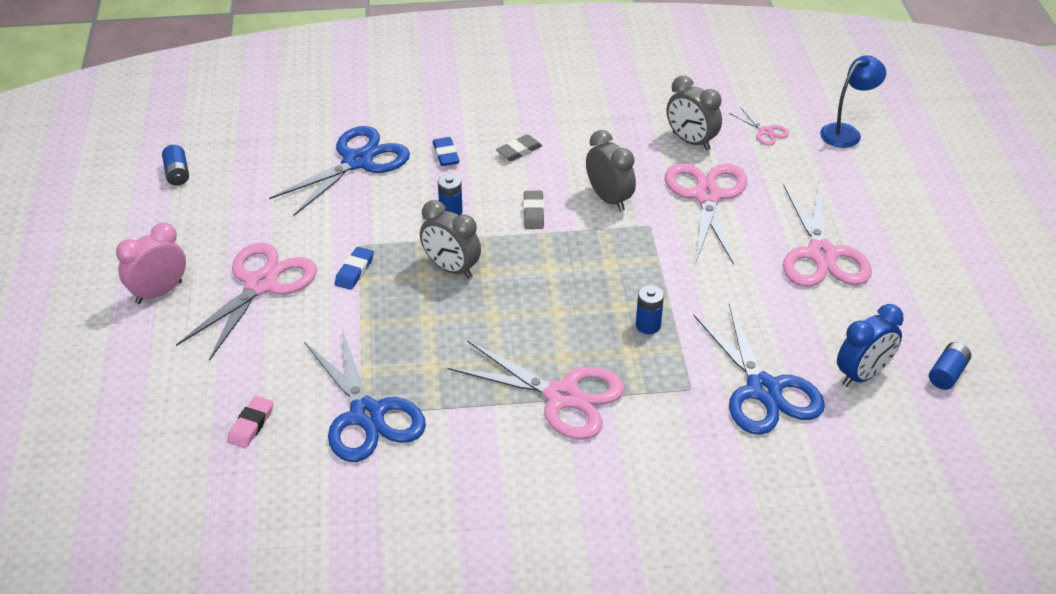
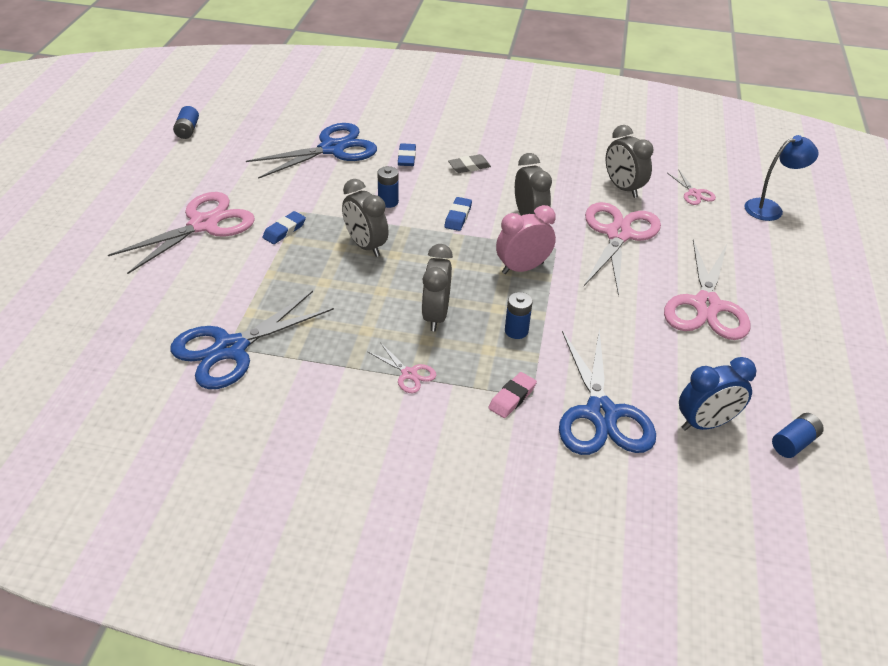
camera: 15 degrees right, 0 degrees up
(159, 292) = (121, 213): pink clock -> pink clock (522, 268)
(251, 425) = (131, 333): pink eraser -> pink eraser (512, 398)
(366, 415) = (230, 348): blue scissors -> blue scissors turned 60 degrees clockwise
(533, 213) = (458, 217): grey eraser -> blue eraser
(560, 329) = (436, 316): none -> grey clock
(562, 396) = (409, 374): pink scissors -> pink scissors, size x0.45

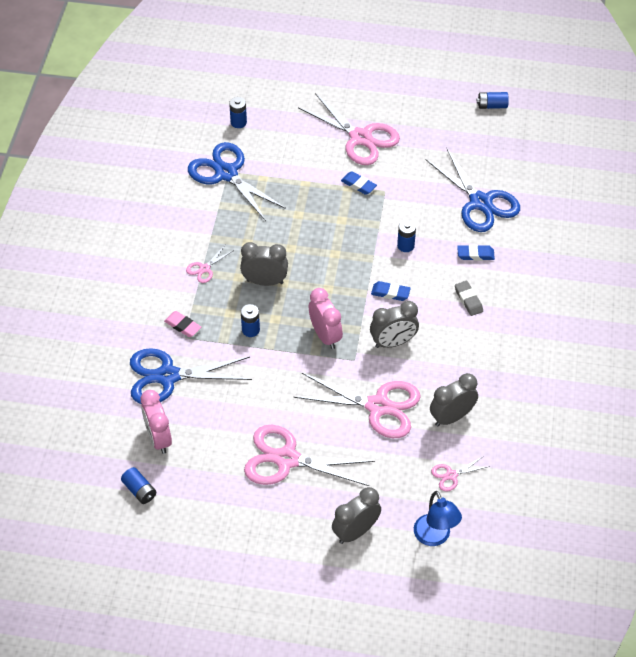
camera: 90 degrees right, 10 degrees up
(130, 334) = (238, 122): none -> blue battery
(365, 246) = (344, 235): grey clock -> grey clock (355, 532)
(706, 423) = (158, 438): blue clock -> pink clock

